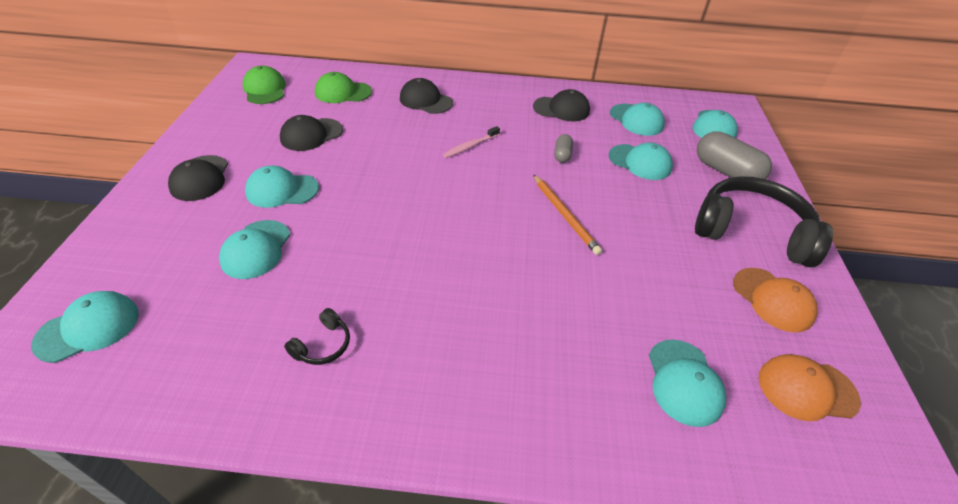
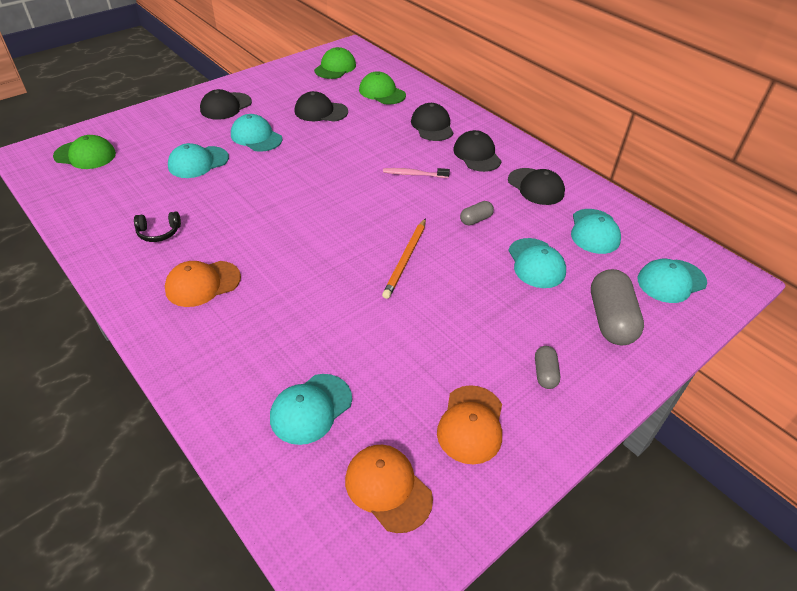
camera: 45 degrees right, 0 degrees up
(88, 328) = (85, 155): turquoise cap -> green cap
(445, 358) = (202, 284): none -> orange cap
(491, 106) = (477, 155): none -> black cap
(751, 232) = (545, 373): black headphones -> grey capsule

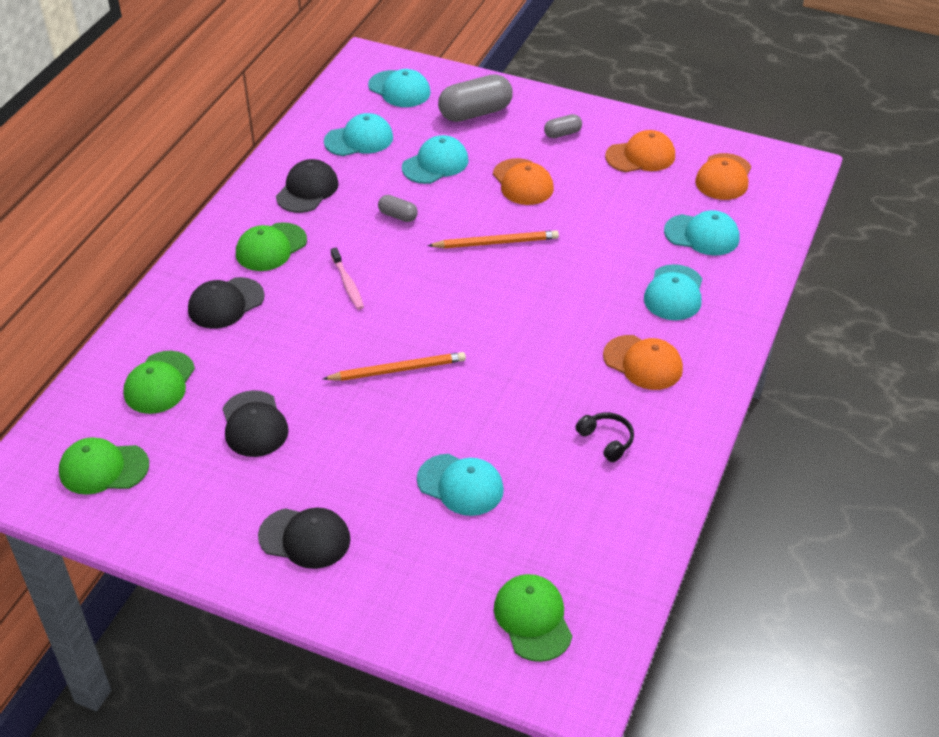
camera: 115 degrees left, 0 degrees up
(256, 137) = (363, 459): turquoise cap -> turquoise cap (674, 293)
(313, 169) = (397, 370): none -> orange pencil
(477, 155) = (271, 247): black cap -> green cap
(478, 308) = (523, 182): none -> orange cap

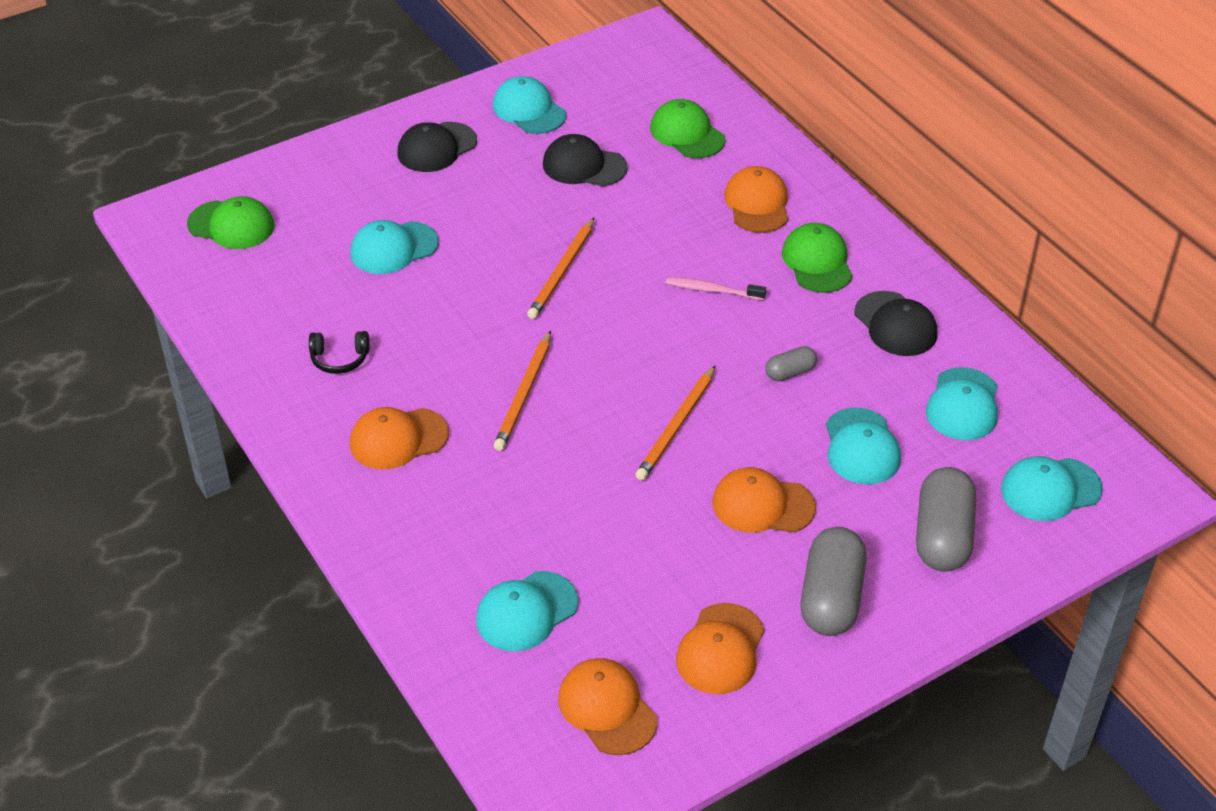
camera: 125 degrees right, 0 degrees up
(103, 468) = (617, 78): green cap -> none
(225, 303) = (757, 204): black cap -> orange cap
(539, 324) = (524, 394): none -> orange pencil
(562, 133) = (831, 598): grey capsule -> grey capsule, size x1.97
(674, 293) = (463, 524): turquoise cap -> turquoise cap (529, 110)

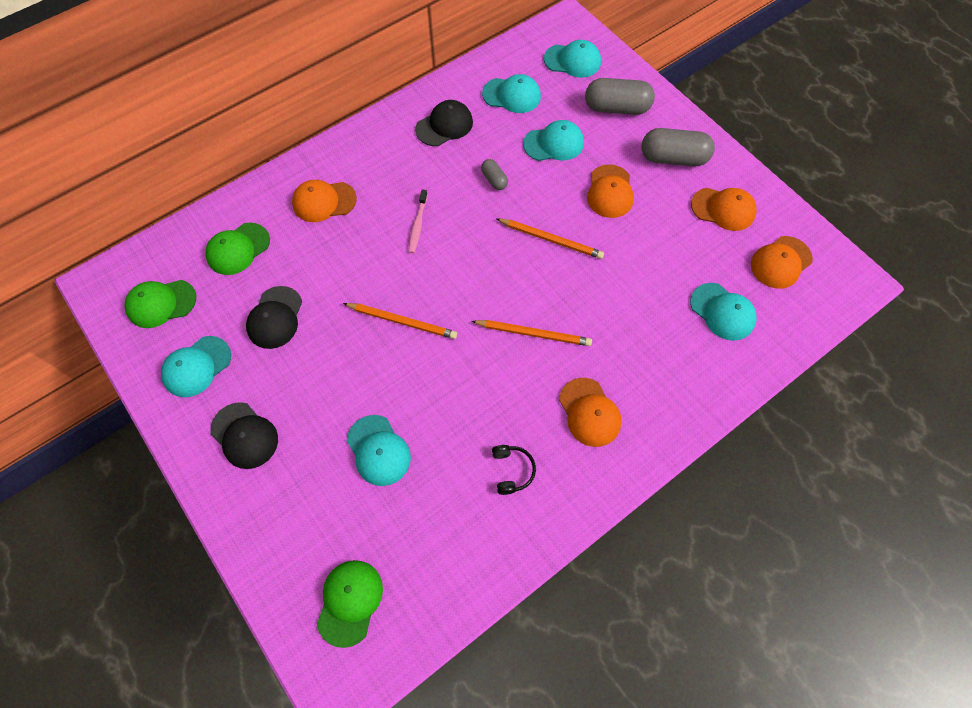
camera: 95 degrees left, 20 degrees up
(817, 262) = (386, 166): green cap -> green cap (161, 303)
(1050, 489) = (572, 61): turquoise cap -> turquoise cap turned 60 degrees counterclockwise

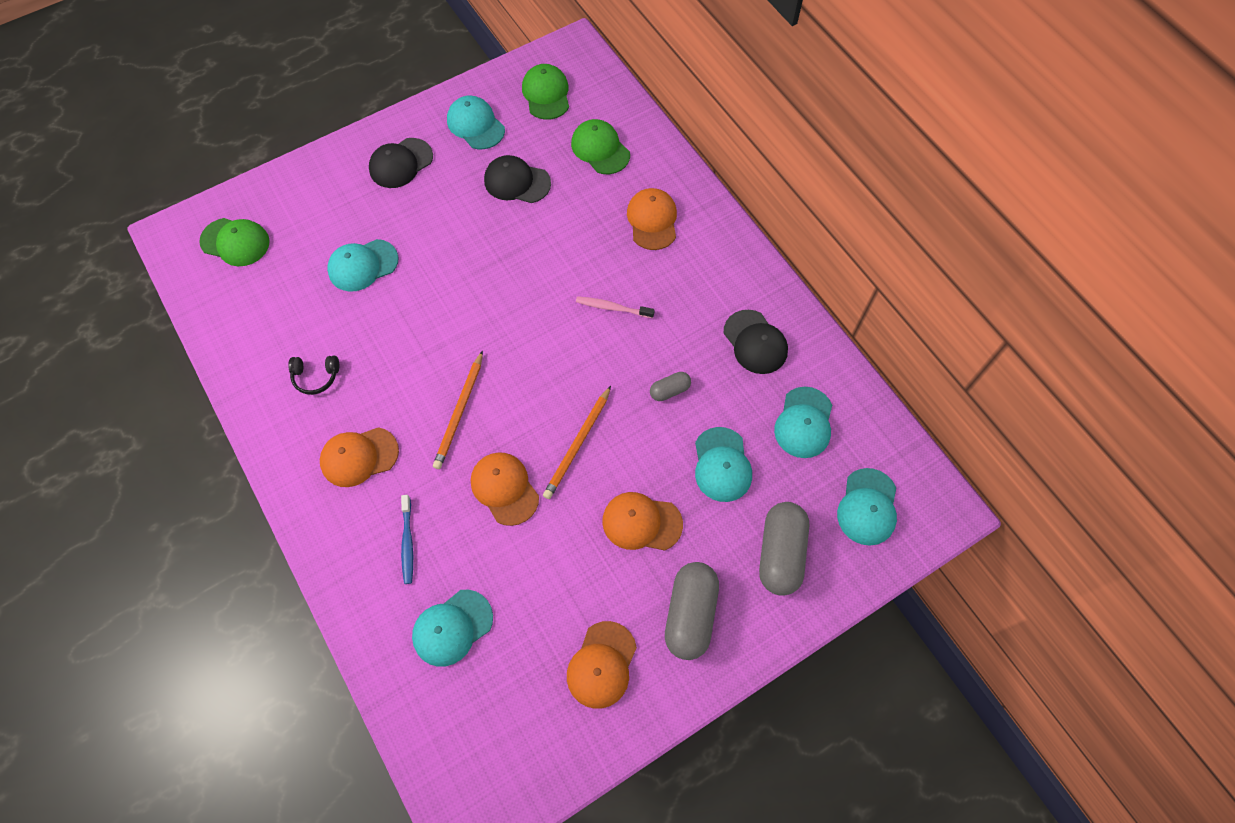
camera: 95 degrees right, 0 degrees up
(402, 321) = (495, 289): orange pencil -> none
(660, 357) = (407, 542): none -> blue toothbrush
(780, 262) = (511, 723): orange cap -> orange cap (504, 488)

